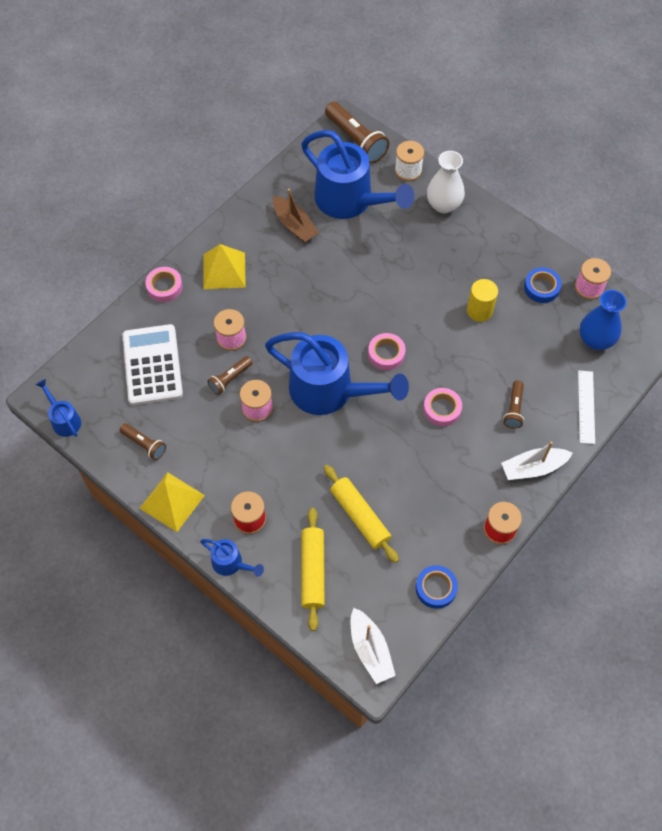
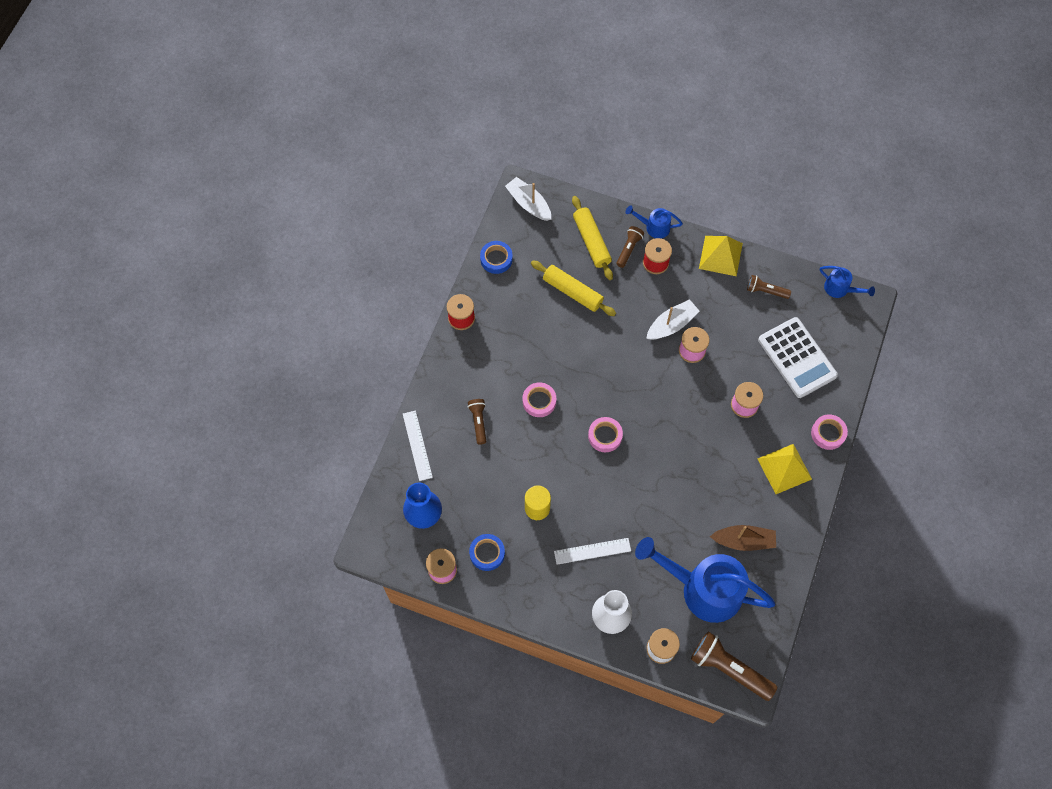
camera: 160 degrees right, 5 degrees up
(230, 379) = (726, 368): brown flashlight -> brown flashlight (628, 249)
(294, 225) = (744, 541): brown boat -> brown boat turned 150 degrees clockwise
(330, 391) = (638, 385): blue watering can -> none
(439, 259) = (592, 551): none -> white ruler
(533, 468) = (448, 376): white boat -> white boat (671, 324)

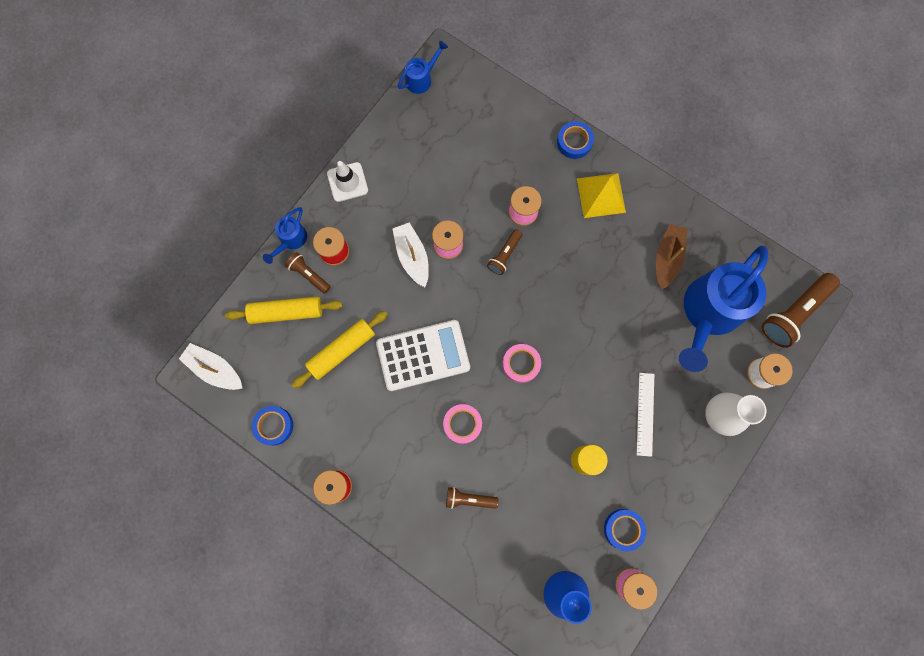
camera: 75 degrees left, 10 degrees up
(417, 445) = (479, 578): white ruler -> none
(528, 203) = (215, 369): white boat -> white boat turned 60 degrees clockwise
(720, 256) = (347, 182): yellow pyramid -> white traffic cone
(766, 291) = (402, 150): brown flashlight -> brown flashlight (504, 255)
(797, 358) = (485, 144): white calculator -> white calculator (423, 355)
(828, 433) = (574, 142): pink tape -> blue tape

